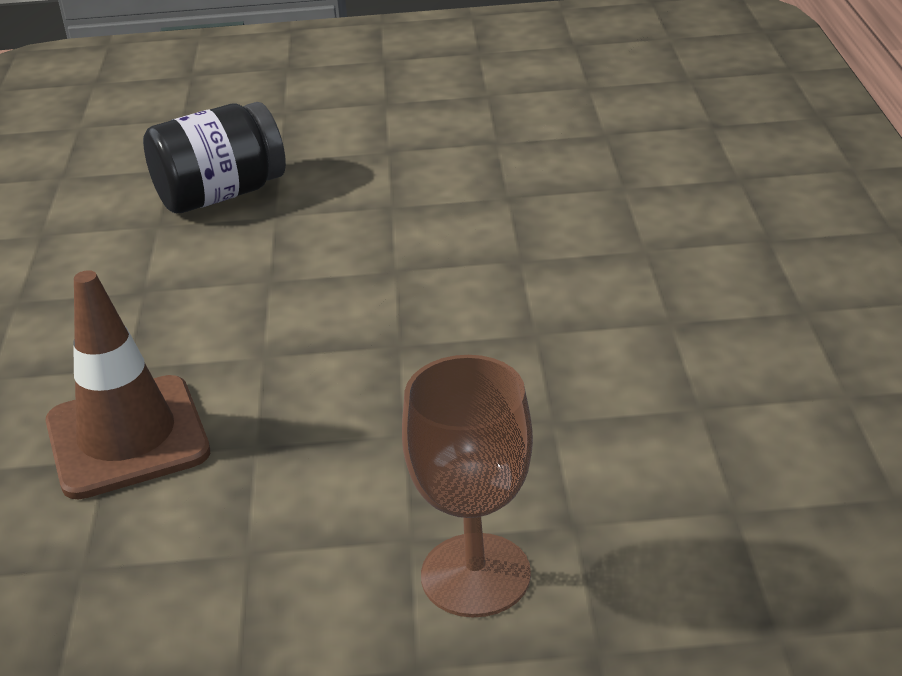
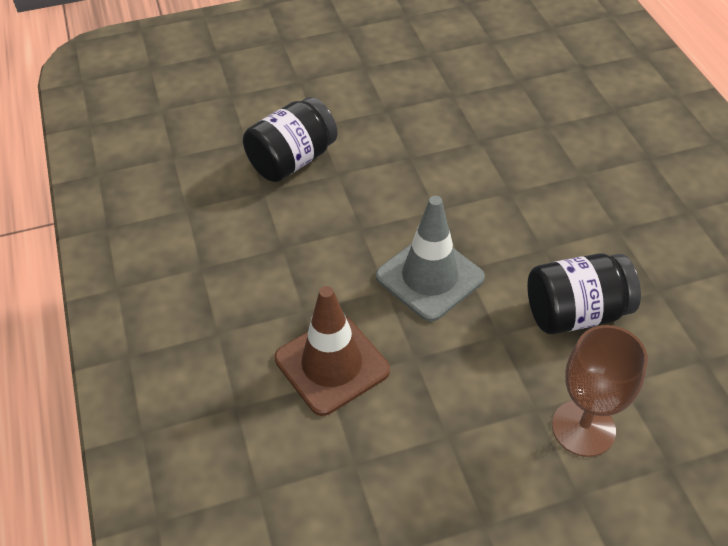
camera: 15 degrees left, 15 degrees up
(338, 349) = (429, 277): none -> grey traffic cone
(545, 420) = (575, 313): none -> black jar

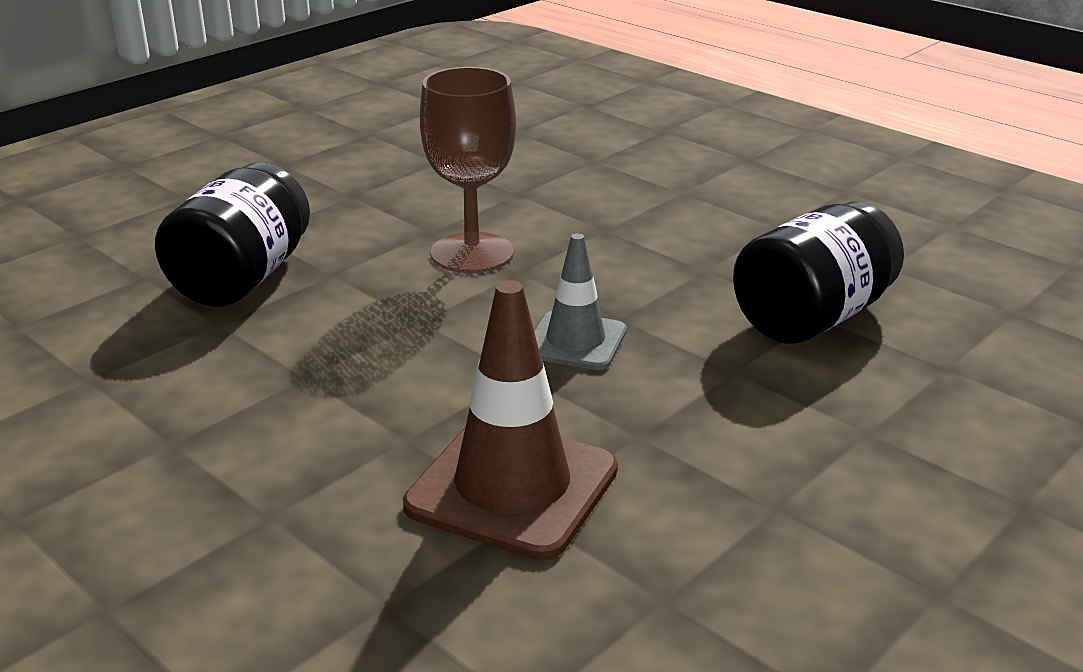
camera: 30 degrees left, 20 degrees down
(429, 277) = (575, 341): grey traffic cone -> grey traffic cone, size x0.61
(583, 428) = (949, 429): brown goblet -> brown goblet (472, 253)

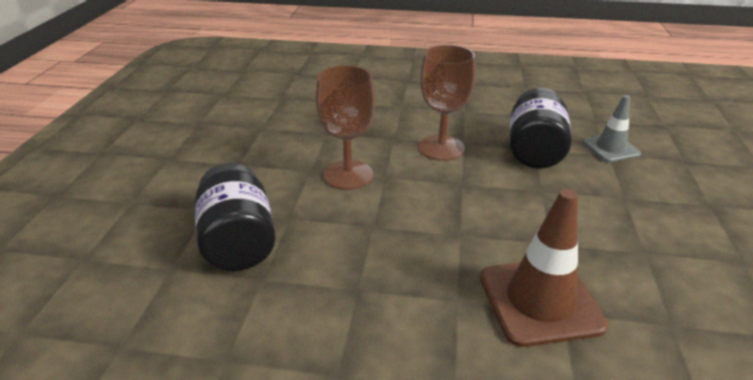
camera: 35 degrees left, 5 degrees up
(575, 341) = (460, 204): grey traffic cone -> grey traffic cone (610, 148)
(659, 264) = (441, 148): none -> brown goblet

